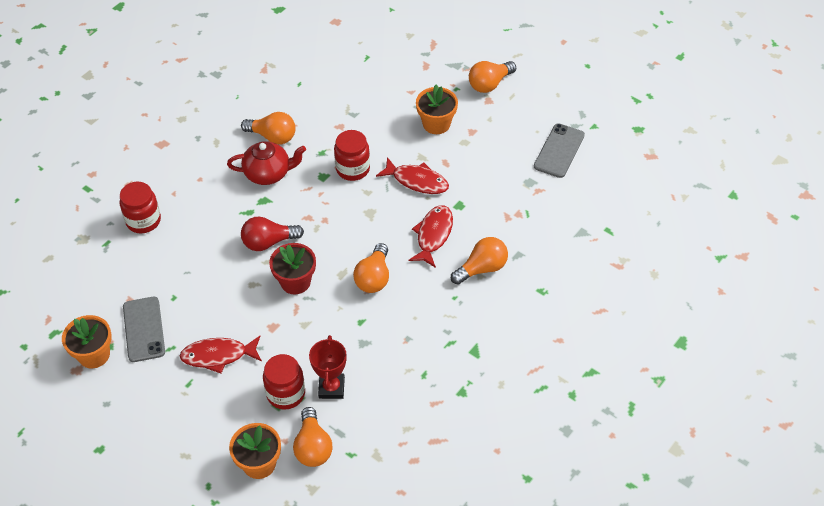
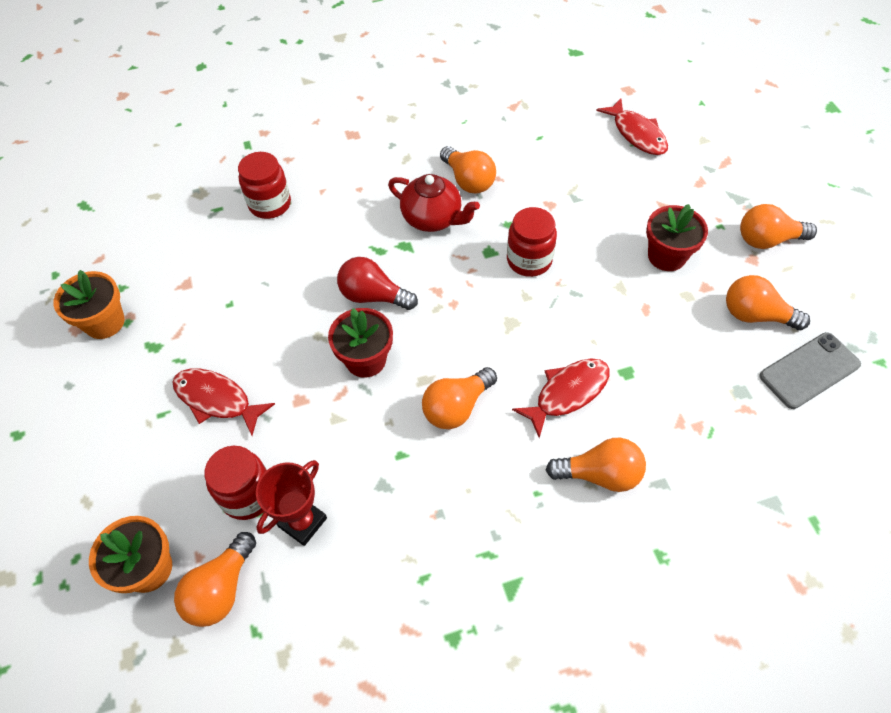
camera: 35 degrees right, 5 degrees up
(144, 329) = (172, 323): grey phone -> none
(417, 181) = (594, 314): red fish -> red fish (636, 134)
(436, 124) = (666, 256): orange flower pot -> red flower pot
(510, 134) = (755, 315): none -> orange light bulb

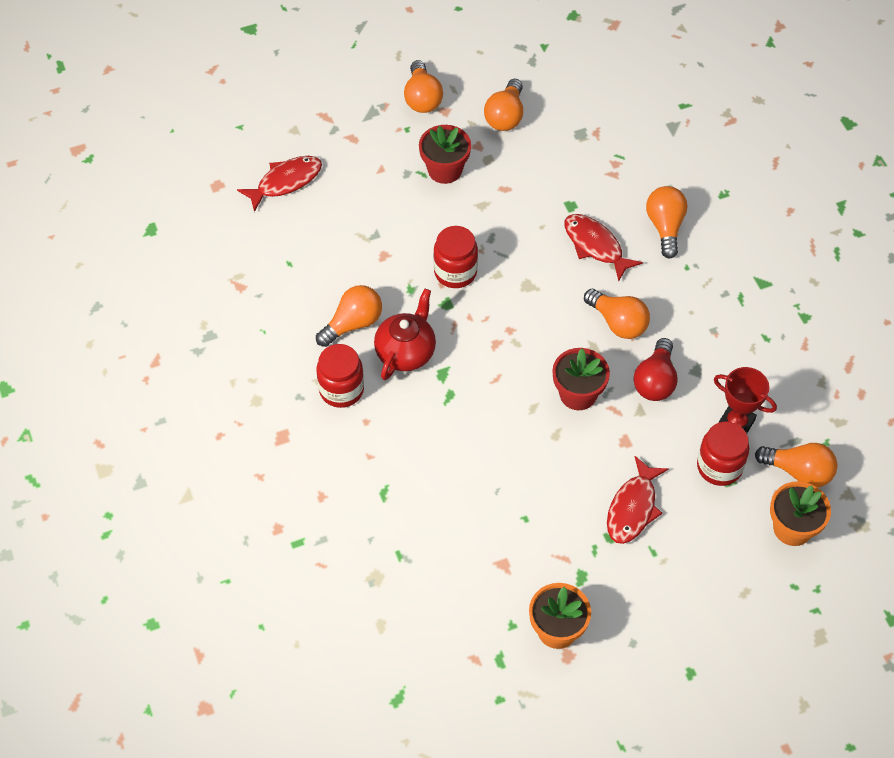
camera: 95 degrees left, 0 degrees up
(270, 204) = (391, 503): red jar -> red jar (341, 390)
(373, 296) = (506, 395): red light bulb -> red light bulb (655, 381)
(809, 370) = (556, 90): grey phone -> none

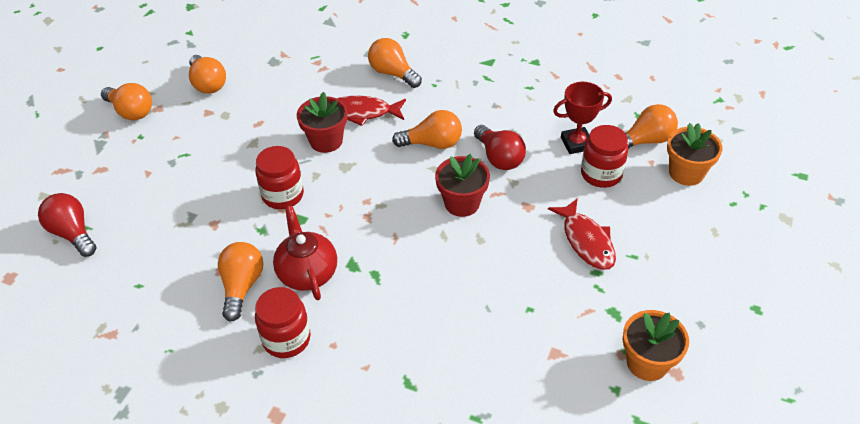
camera: 45 degrees left, 10 degrees down
(285, 182) = (73, 233): red fish -> red light bulb
(445, 170) = (199, 141): red flower pot -> red flower pot (326, 141)

